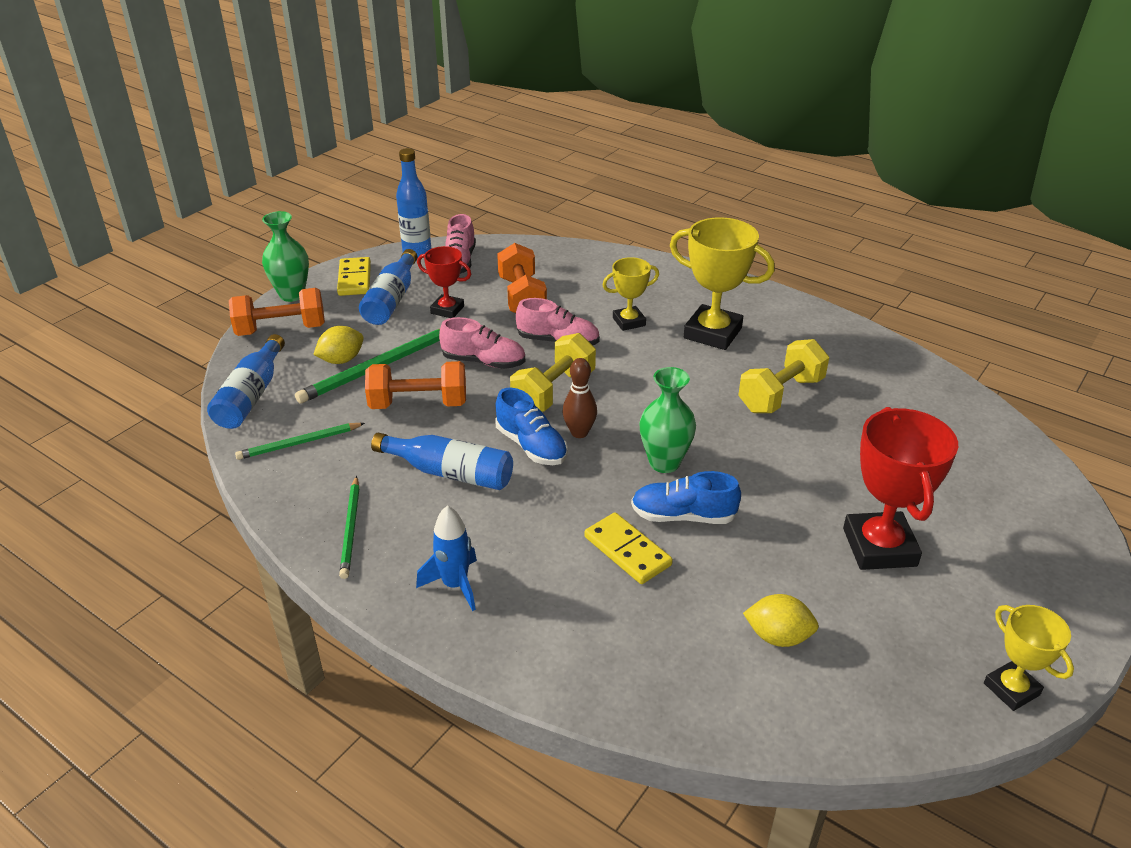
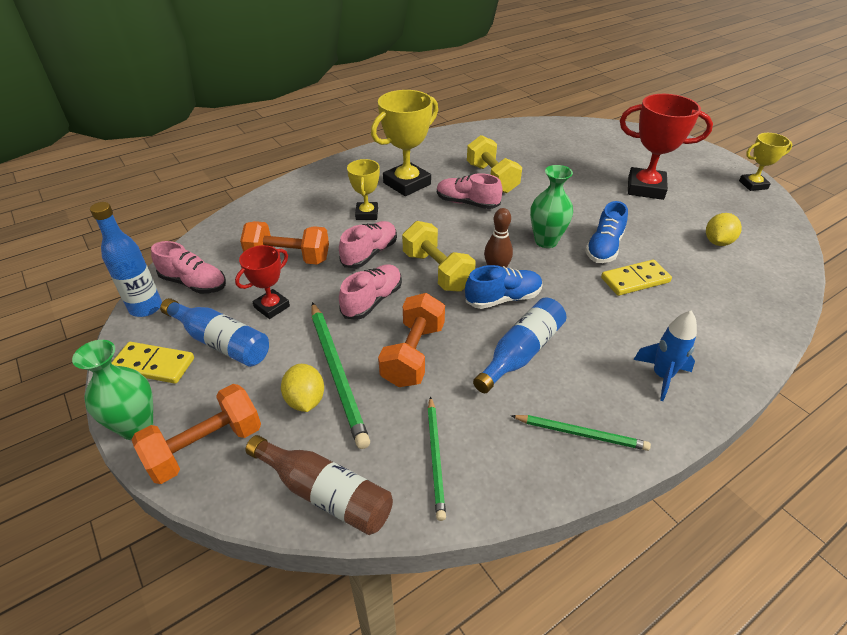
camera: 70 degrees left, 5 degrees up
(251, 396) = (325, 494): blue bottle -> brown bottle
(281, 329) = (206, 447): orange dumbbell -> orange dumbbell turned 45 degrees clockwise
(704, 386) = (467, 203): none -> pink shoe

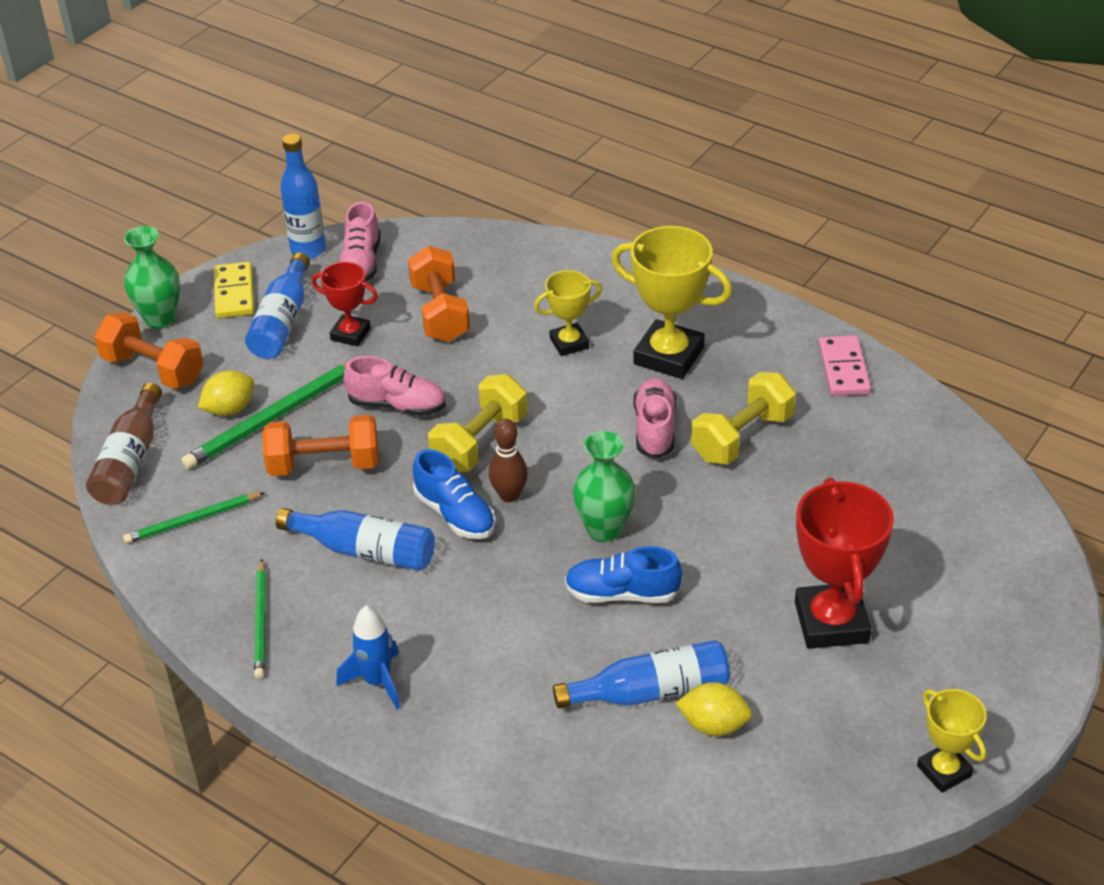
camera: 70 degrees right, 0 degrees up
(370, 253) = (484, 374): pink shoe -> none
(457, 138) = (844, 369): none -> pink domino
(635, 280) = (560, 636): yellow domino -> none
(688, 257) = (651, 691): none -> blue bottle

